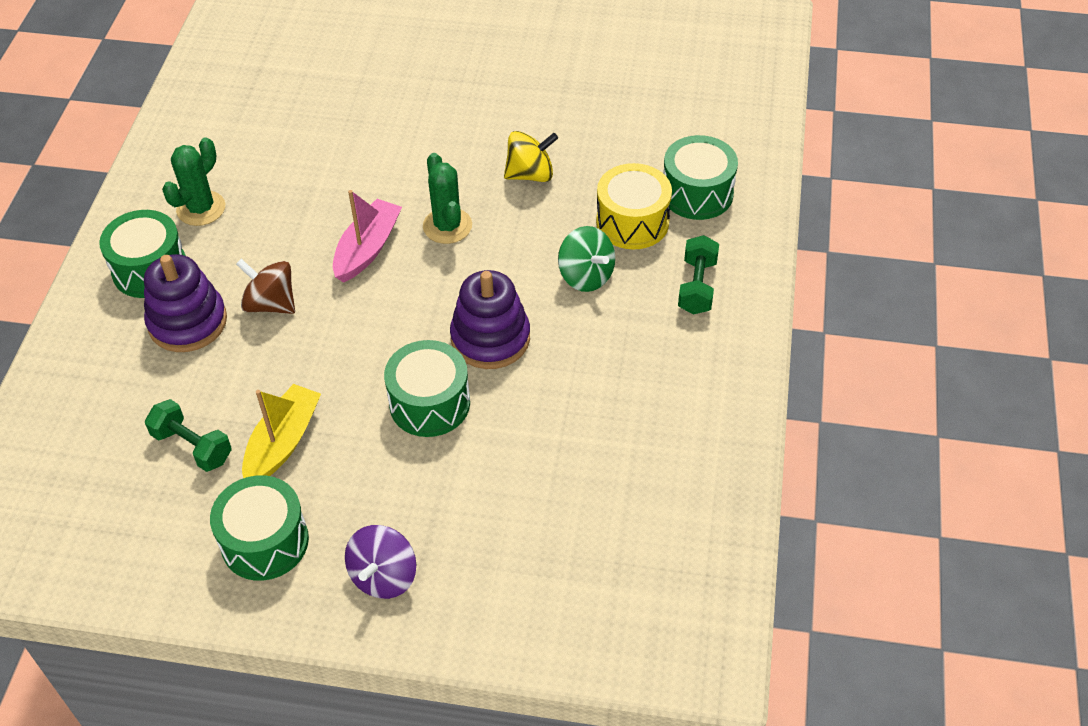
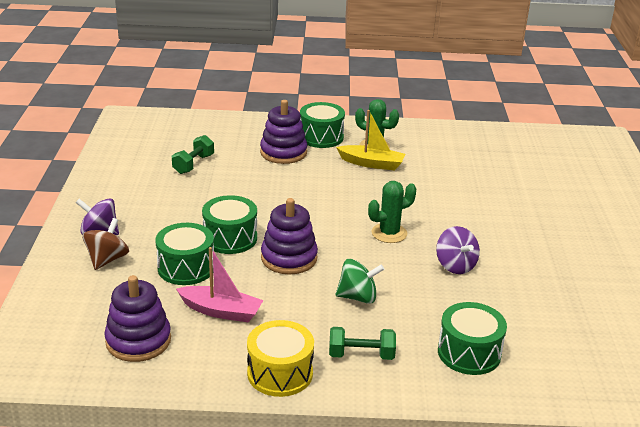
camera: 80 degrees right, 20 degrees down
(265, 541) = (127, 192): green drum -> green drum (186, 268)
(271, 304) = (303, 176): brown spinning top -> brown spinning top (107, 259)
(283, 442) = (197, 191): yellow boat -> yellow boat (372, 163)
(367, 249) = (358, 204): pink boat -> pink boat (221, 311)
(530, 174) = (455, 265): yellow spinning top -> purple spinning top
(586, 276) = (358, 297): green spinning top -> green spinning top turned 135 degrees counterclockwise
(632, 222) = (422, 318): yellow drum -> yellow drum (280, 373)
(659, 513) = (138, 341): none -> purple stacking toy

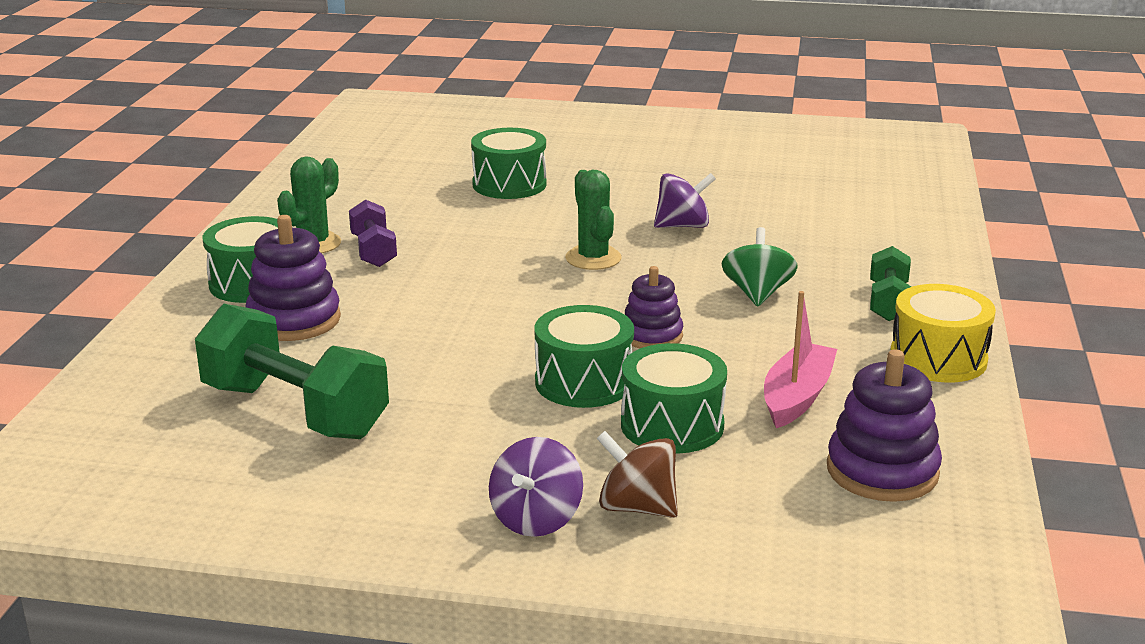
camera: 80 degrees left, 5 degrees down
(193, 164) = (294, 411): green dumbbell -> green dumbbell, size x1.88
(289, 258) = (651, 336): purple stacking toy -> purple stacking toy, size x0.66
(372, 163) = (373, 251): yellow boat -> purple dumbbell
(469, 353) = (873, 240): green drum -> green drum (509, 184)

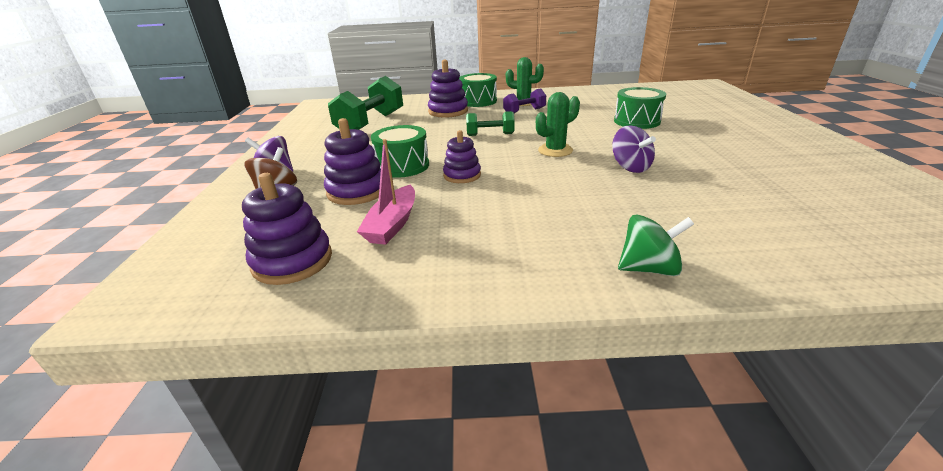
camera: 80 degrees right, 5 degrees up
(672, 425) = (357, 191): green drum -> purple stacking toy
(757, 293) = (540, 199): green spinning top -> green spinning top (649, 268)
(797, 397) = (392, 224): pink boat -> pink boat turned 90 degrees clockwise
(888, 302) = (561, 253): green dumbbell -> green dumbbell (490, 135)
(938, 358) = (466, 281): yellow drum -> none

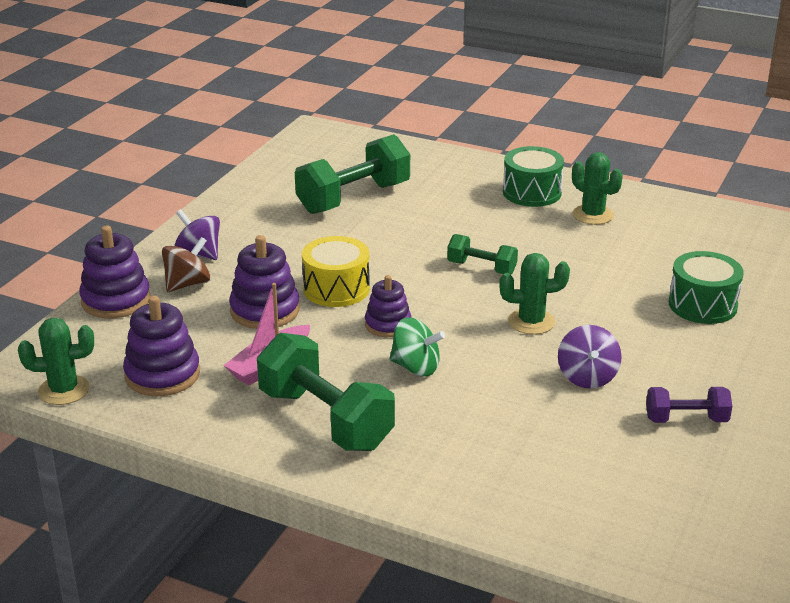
camera: 25 degrees right, 0 degrees up
(181, 309) = (64, 390): none -> green cactus
(403, 166) = (336, 289): green drum -> yellow drum
(448, 111) = (470, 203): purple stacking toy -> purple stacking toy (116, 300)
(480, 249) = (325, 419): none -> green dumbbell
(524, 111) = (573, 235): purple dumbbell -> purple dumbbell (686, 419)
(649, 268) = (450, 490): green spinning top -> green spinning top (416, 367)

